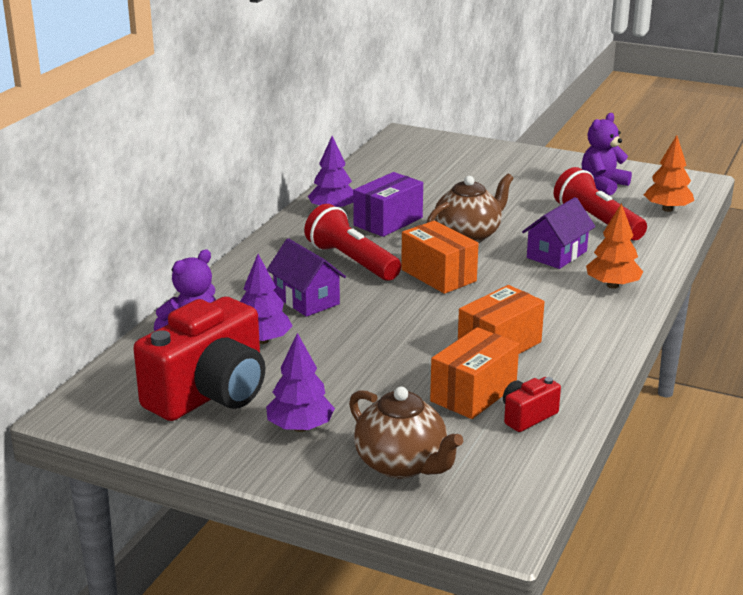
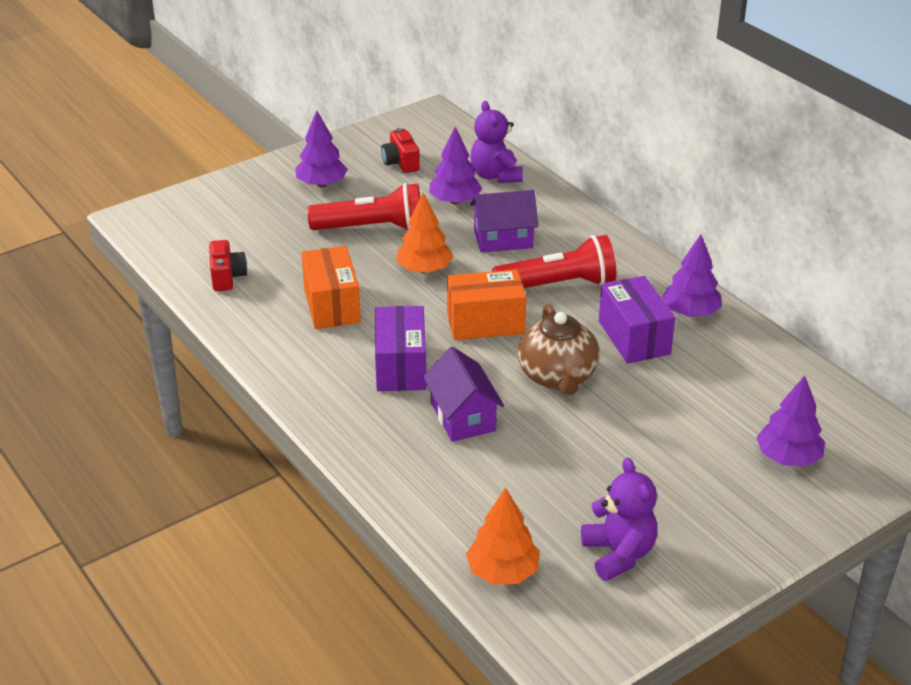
camera: 120 degrees right, 10 degrees up
(210, 394) = (401, 163): red camera -> red camera, size x0.44
(402, 464) = (237, 207): brown teapot -> none
(455, 160) = (788, 458): none -> purple tree
(473, 393) = (281, 265): orange box -> none
(536, 291) = (401, 367): none -> purple box
(596, 222) = (516, 488): red flashlight -> red flashlight (372, 228)
(612, 285) = (366, 421): orange tree -> orange tree (424, 269)

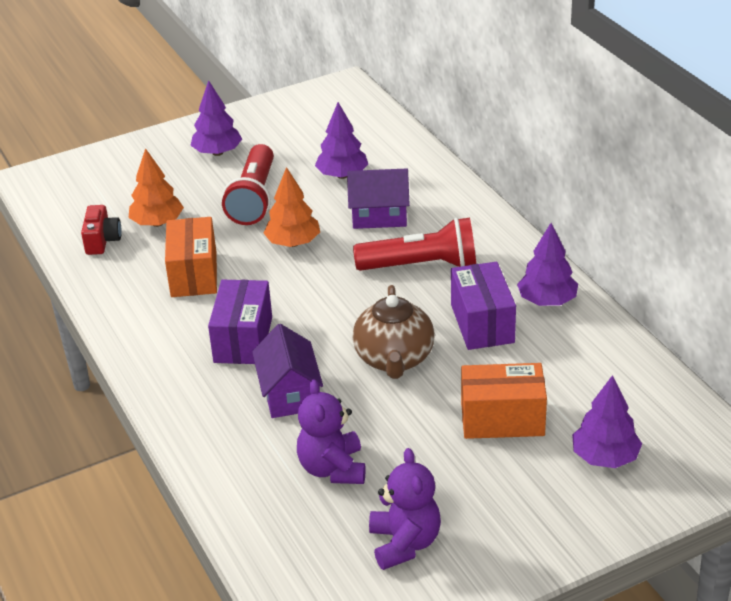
camera: 10 degrees right, 0 degrees up
(372, 228) = (254, 199): red flashlight -> red flashlight turned 90 degrees clockwise
(401, 163) = (300, 134): red camera -> none
(485, 323) = (338, 300): orange box -> orange box (502, 419)
(495, 175) = (390, 151): purple teddy bear -> purple teddy bear (332, 468)
(503, 572) = (285, 552): orange tree -> orange tree (157, 223)

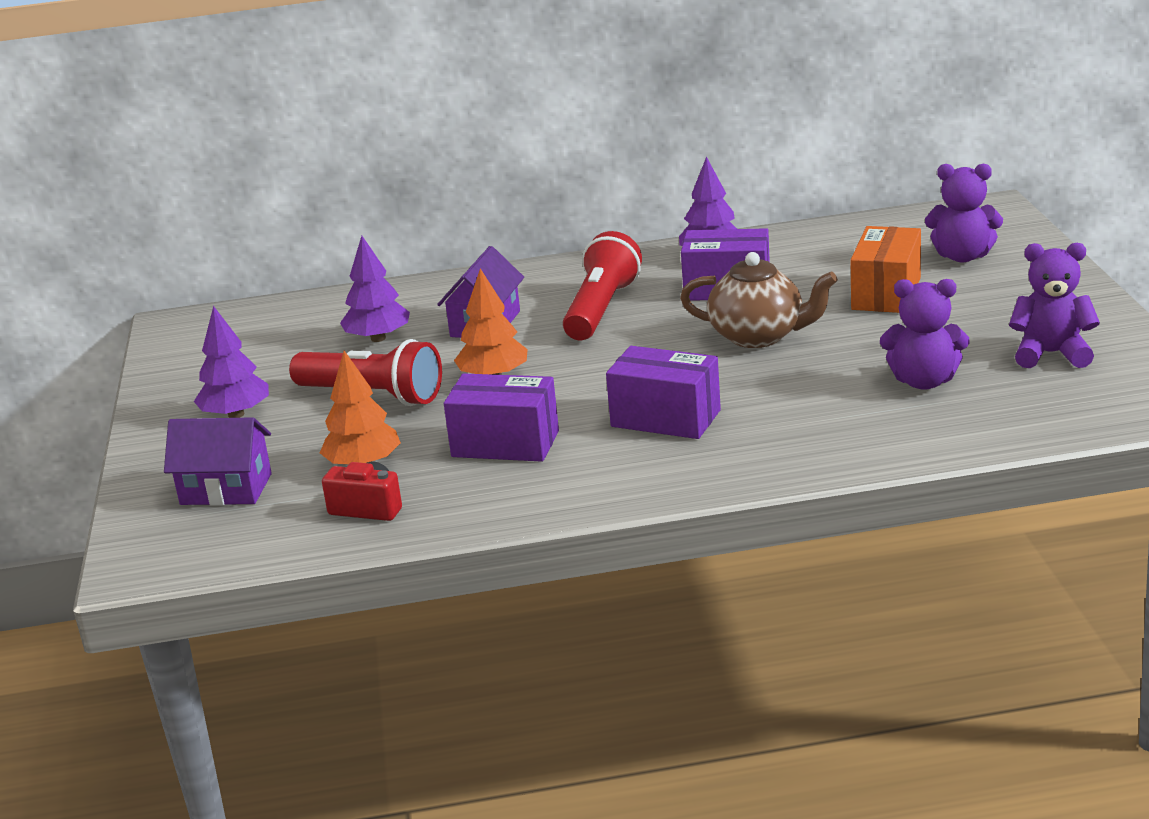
camera: 70 degrees left, 10 degrees down
(194, 274) = (505, 444): orange box -> purple box
(289, 394) = (784, 397): purple house -> purple house (226, 489)
(605, 457) = (962, 256): purple tree -> purple teddy bear

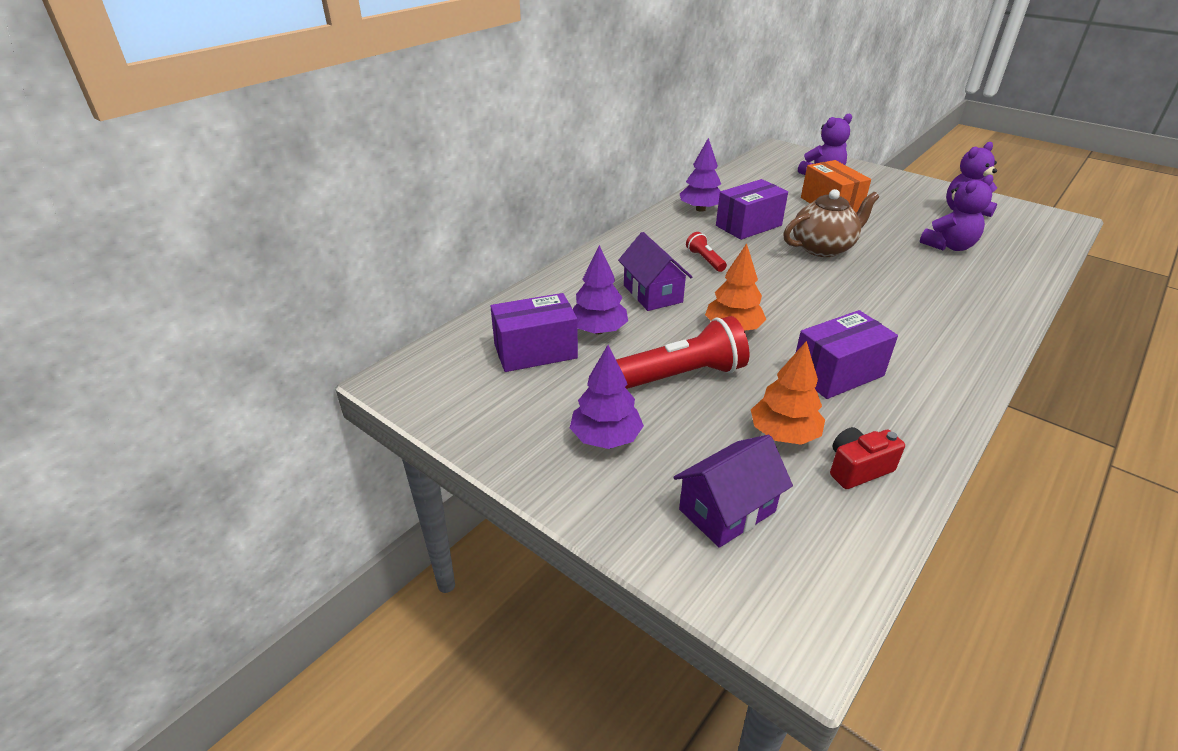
camera: 45 degrees left, 10 degrees up
(601, 309) = (705, 260): red flashlight -> red flashlight, size x0.49
(665, 418) = (884, 316): purple box -> purple box (535, 351)

